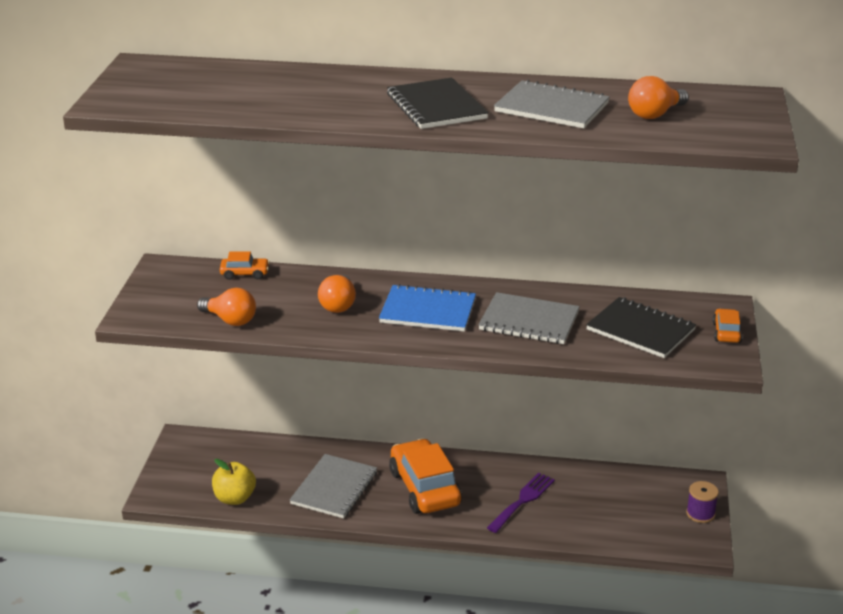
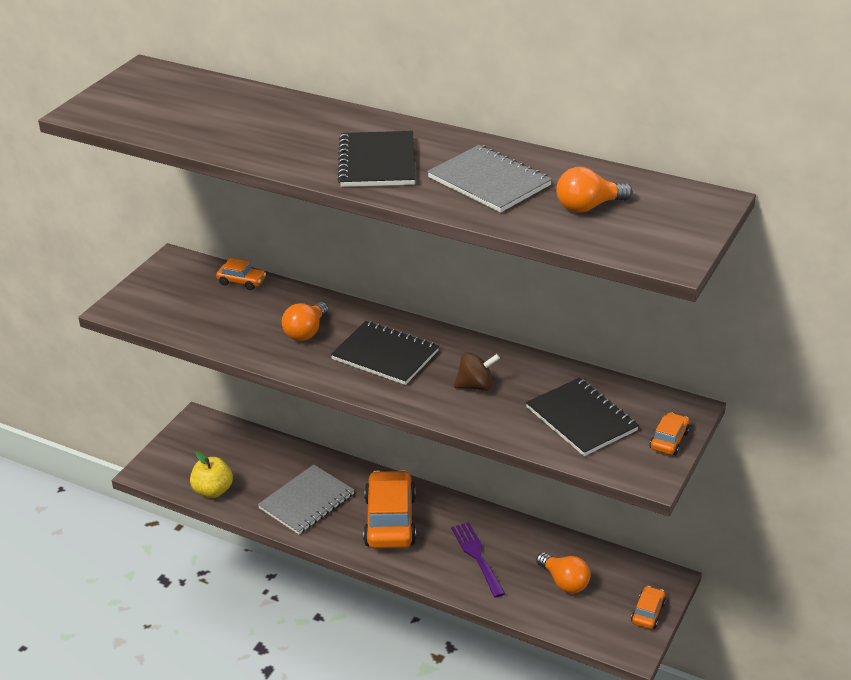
camera: 20 degrees right, 5 degrees up
(230, 320) = (199, 329): orange light bulb -> orange light bulb (564, 582)
(428, 311) = (385, 355): blue notebook -> black notebook
(523, 500) = (477, 556): purple fork -> purple fork turned 75 degrees counterclockwise
(529, 321) = (476, 386): grey notebook -> brown spinning top
(700, 514) = (648, 613): purple spool -> orange car

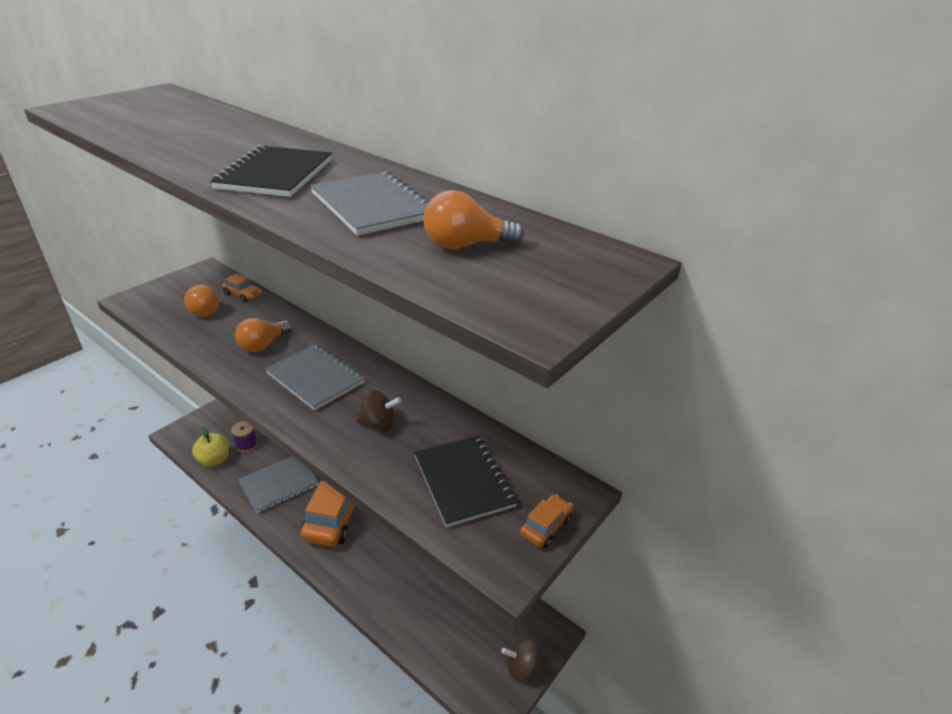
camera: 10 degrees right, 0 degrees up
(241, 468) = (246, 444): none -> purple spool
(385, 355) = (315, 378): black notebook -> grey notebook
(477, 556) = (391, 567): purple fork -> none
(564, 582) = (456, 612): orange light bulb -> orange light bulb (204, 310)
(648, 613) = (521, 667): orange car -> brown spinning top

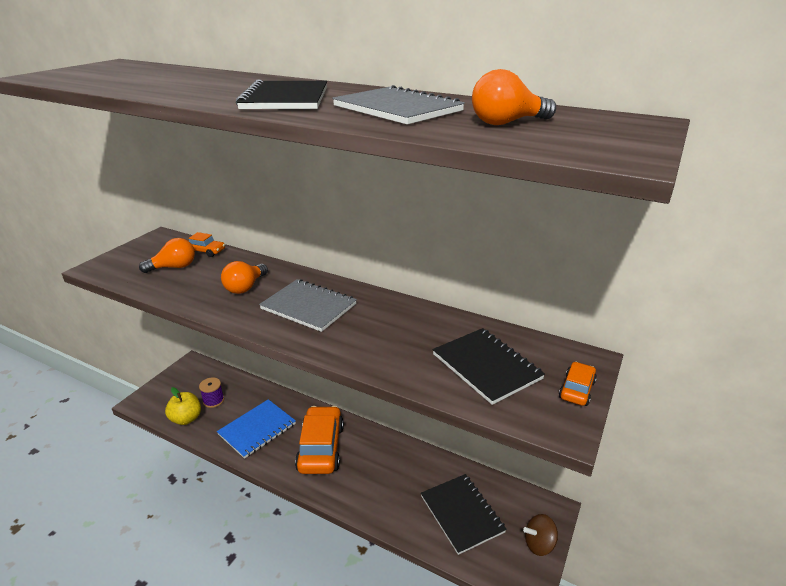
camera: 10 degrees left, 5 degrees down
(204, 310) = (174, 267): orange light bulb -> orange light bulb turned 75 degrees counterclockwise
(279, 484) = (257, 429): grey notebook -> blue notebook
(379, 424) = (386, 334): brown spinning top -> none
(452, 617) = (461, 514): none -> black notebook

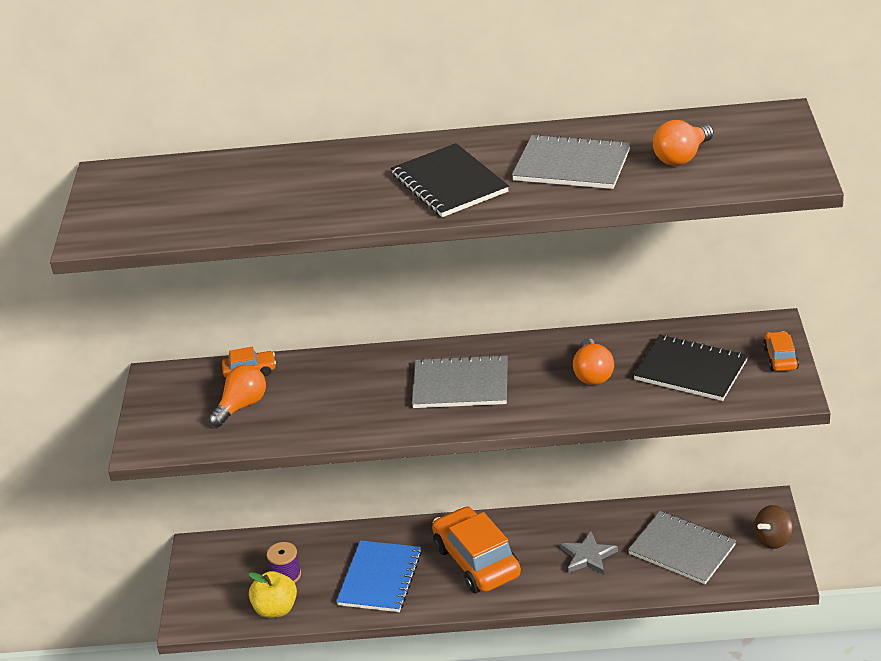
camera: 25 degrees left, 5 degrees up
(245, 287) = (363, 393): orange light bulb -> orange light bulb (593, 374)
(392, 482) = (588, 556): none -> grey star
(461, 514) = (682, 550): black notebook -> grey notebook

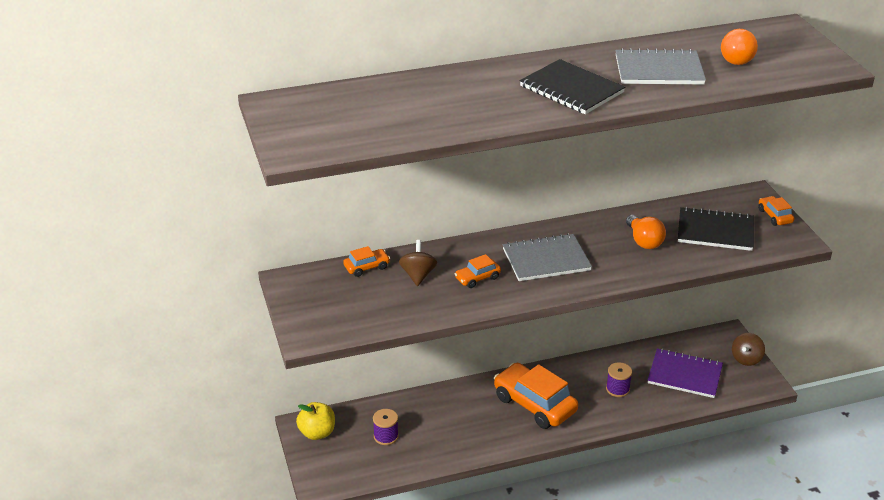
camera: 20 degrees left, 0 degrees up
(241, 406) = (375, 295): orange light bulb -> none
(276, 609) = (389, 464): yellow apple -> yellow apple (317, 433)
(302, 387) = (418, 275): none -> brown spinning top
(368, 398) = (477, 278): none -> orange car
(379, 578) = (464, 428): blue notebook -> none
(588, 556) = (617, 389): grey star -> purple spool
(682, 550) = (684, 375): grey notebook -> purple notebook

